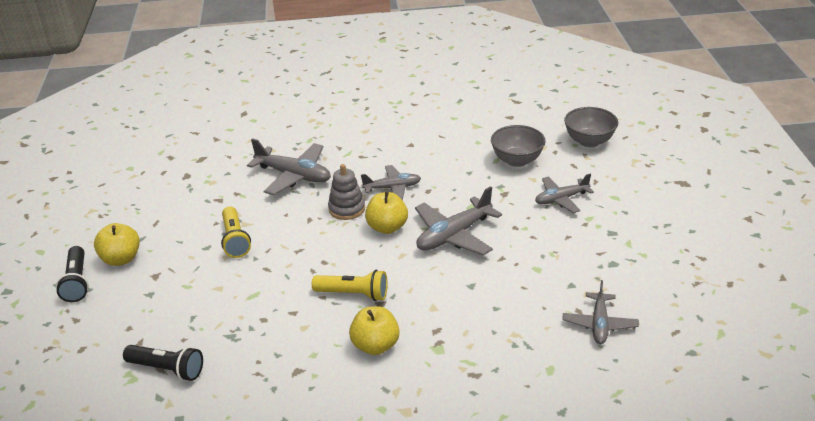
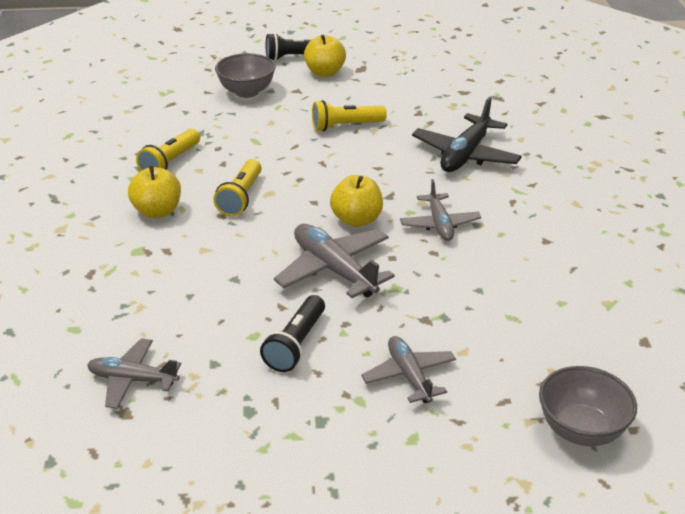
camera: 90 degrees right, 0 degrees up
(167, 369) = (168, 107): black flashlight -> black flashlight (295, 344)
(288, 350) = (170, 162): none -> yellow flashlight
(294, 176) = (465, 155): grey plane -> black plane
(347, 209) = (396, 191): grey stacking toy -> none
(517, 160) = (513, 339): grey bowl -> grey bowl (246, 92)

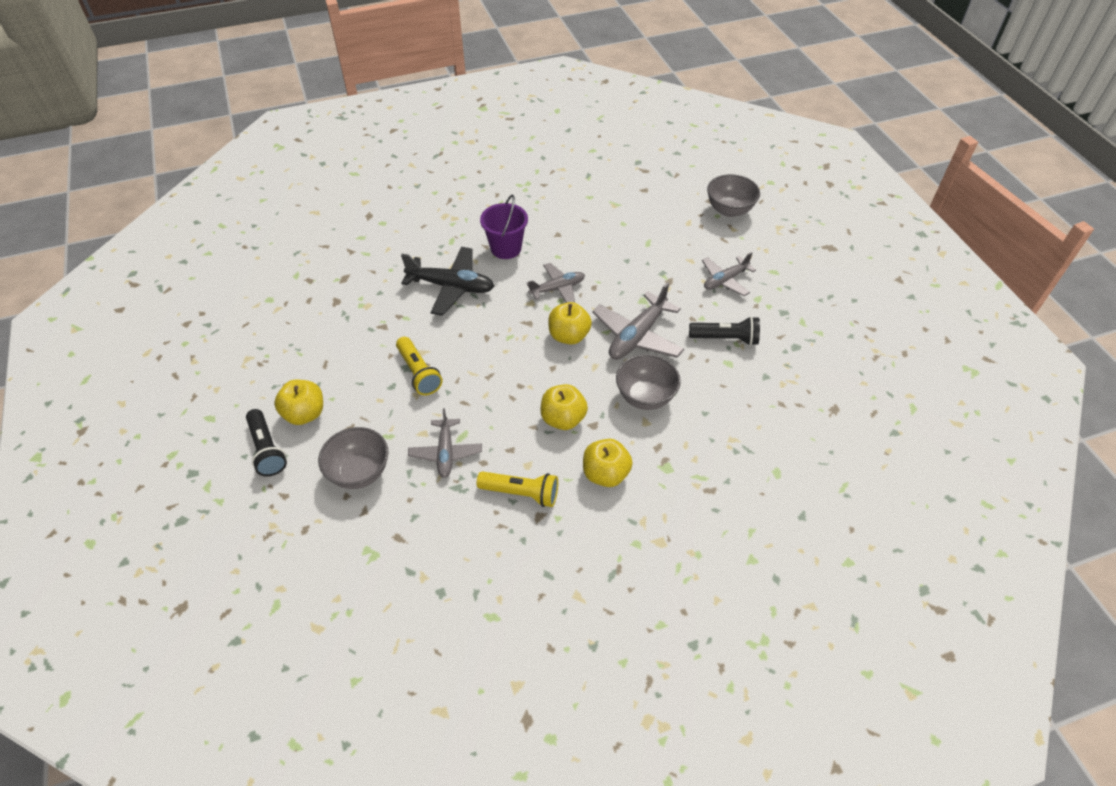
camera: 105 degrees left, 15 degrees up
(132, 380) = (805, 415): grey plane -> grey plane (445, 452)
(238, 256) = (645, 397): none -> grey bowl
(240, 197) = (563, 419): yellow flashlight -> yellow apple
(525, 197) = (506, 248): none -> purple bucket

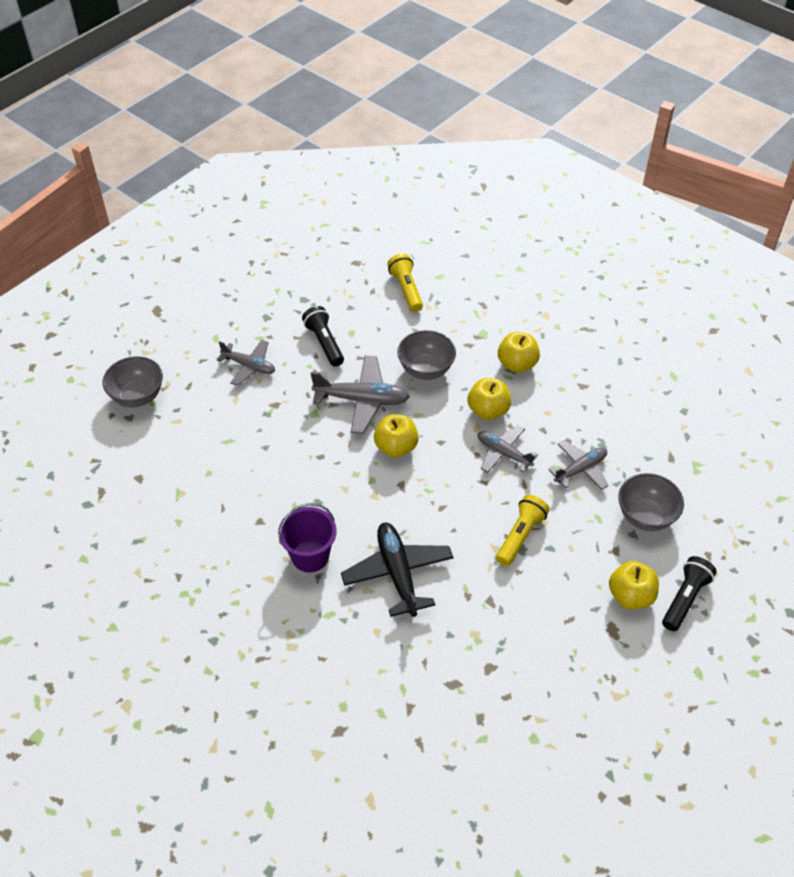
camera: 120 degrees left, 0 degrees up
(521, 493) = (574, 404): yellow flashlight -> yellow flashlight (406, 289)
(557, 289) = (341, 483): grey plane -> grey plane (503, 453)

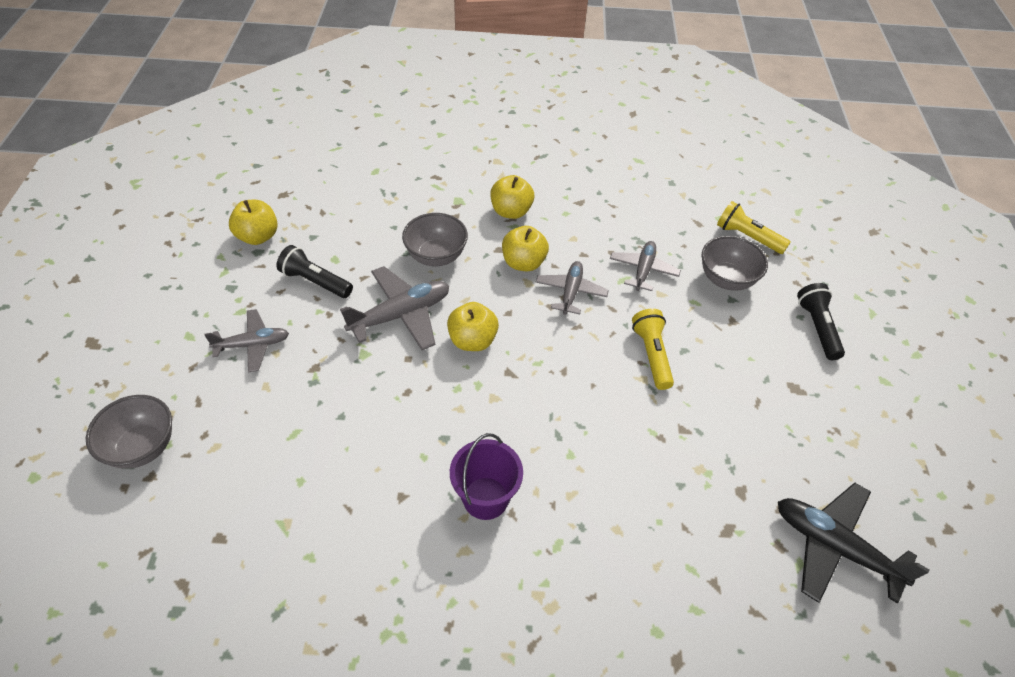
camera: 40 degrees left, 0 degrees up
(397, 573) = (583, 458): black plane -> black plane (834, 547)
(406, 289) = (354, 196): yellow flashlight -> yellow flashlight (747, 237)
(503, 453) = (571, 292): grey plane -> grey plane turned 105 degrees clockwise
(630, 596) = (780, 351): yellow apple -> yellow apple (258, 236)

